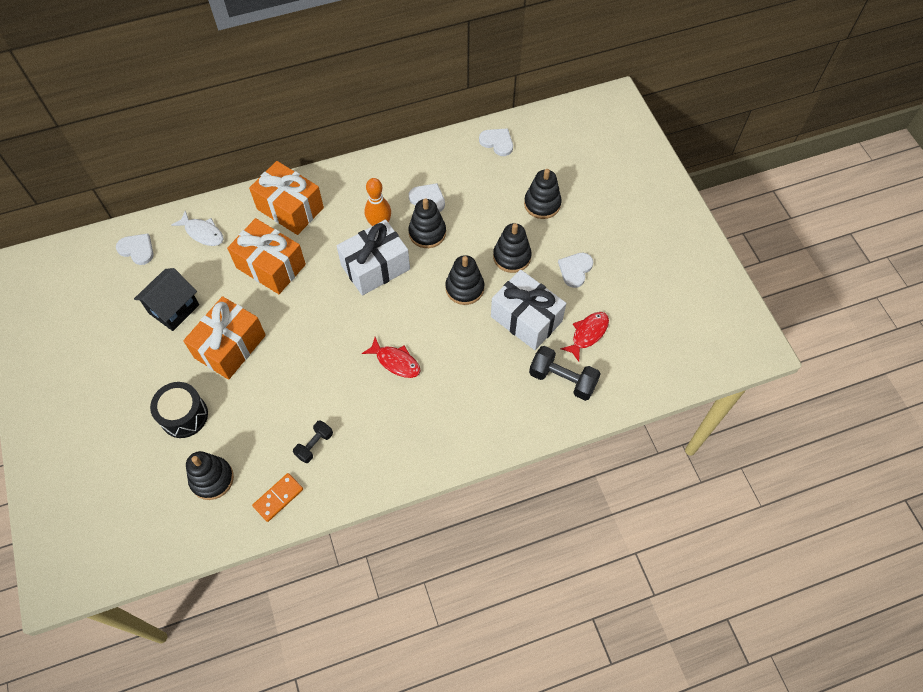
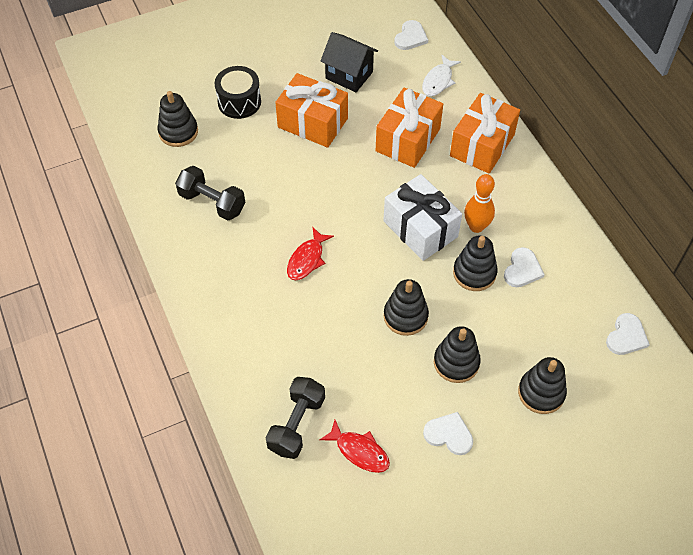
camera: 85 degrees right, 5 degrees down
(278, 498) = (159, 182): orange domino -> none
(314, 445) = (212, 202): black dumbbell -> black dumbbell, size x1.64
(526, 319) = (372, 382): white gift -> none

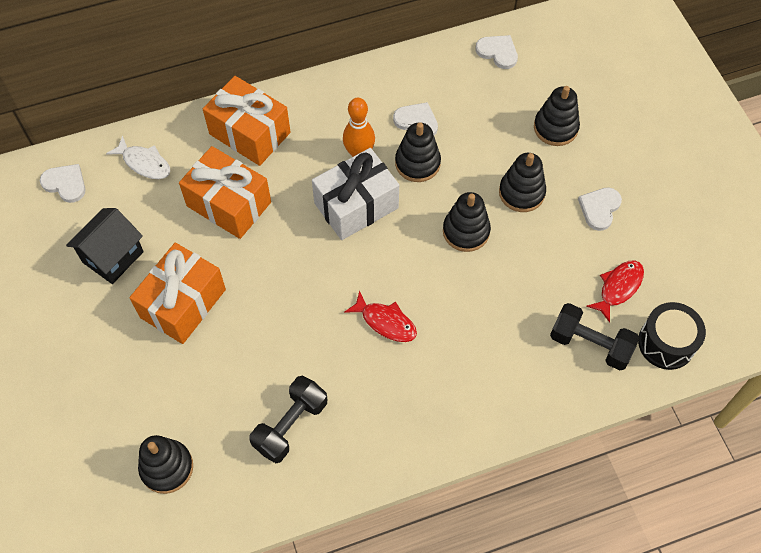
camera: 85 degrees left, 5 degrees up
(239, 102) = (130, 389): black drum -> black drum (666, 343)

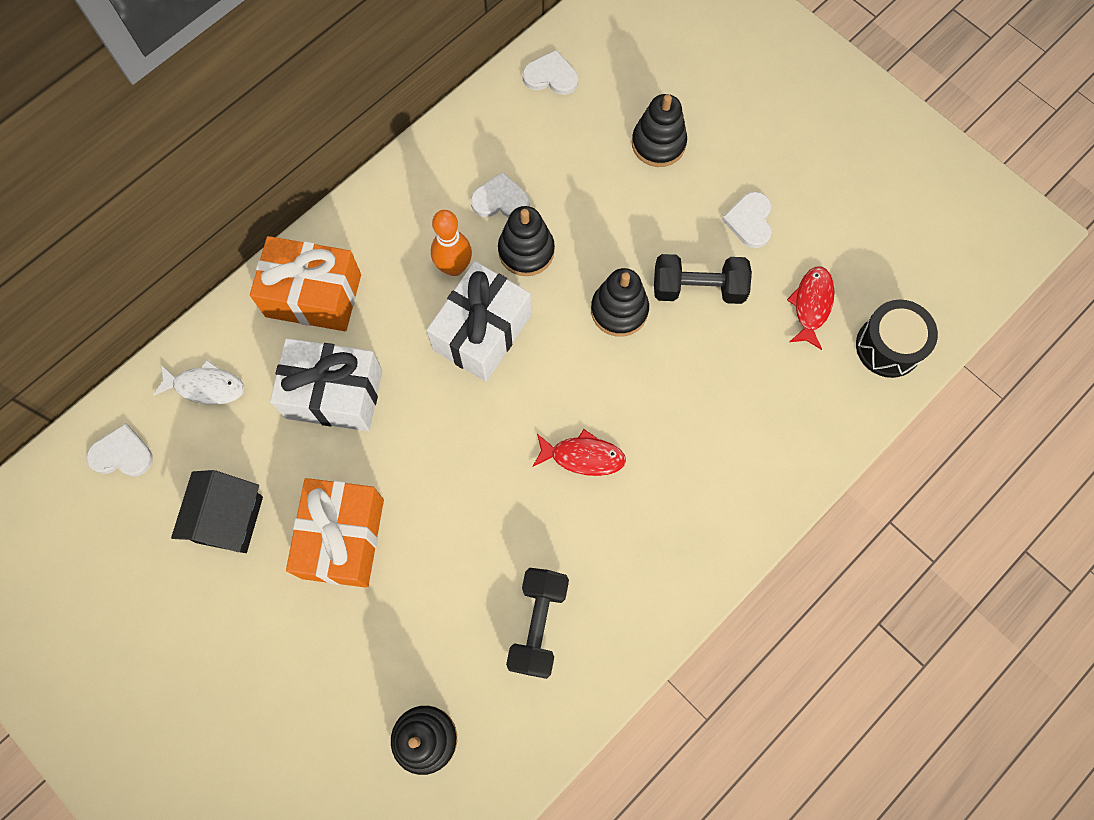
camera: 25 degrees left, 10 degrees up
(229, 204) = (334, 394): orange gift -> white gift
(521, 193) = (658, 238): black stacking toy -> none
(590, 344) = (812, 383): black dumbbell -> black dumbbell (698, 288)

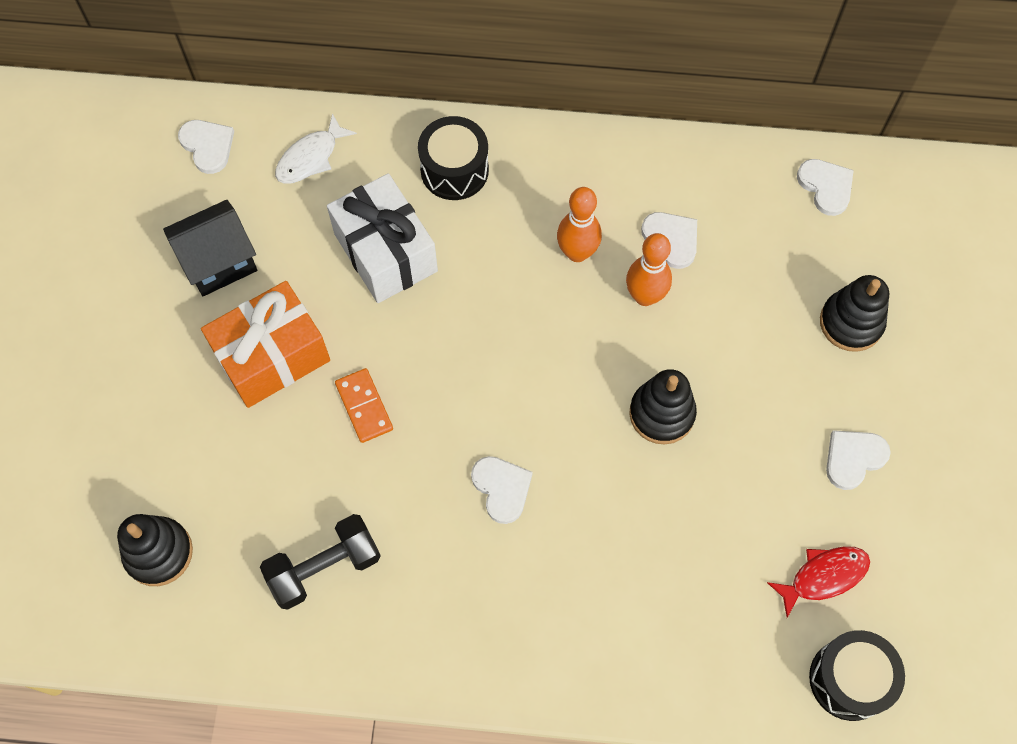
camera: 50 degrees right, 5 degrees down
(205, 387) = (310, 157): white fish -> white fish turned 75 degrees clockwise
(313, 296) = (454, 170): orange gift -> black drum
(440, 503) = (364, 406): none -> orange domino
(482, 332) = (540, 320): white gift -> none
(526, 251) = (645, 296): black stacking toy -> orange bowling pin
(583, 456) = (502, 488): red fish -> white heart
(698, 288) = (745, 464): black dumbbell -> none

